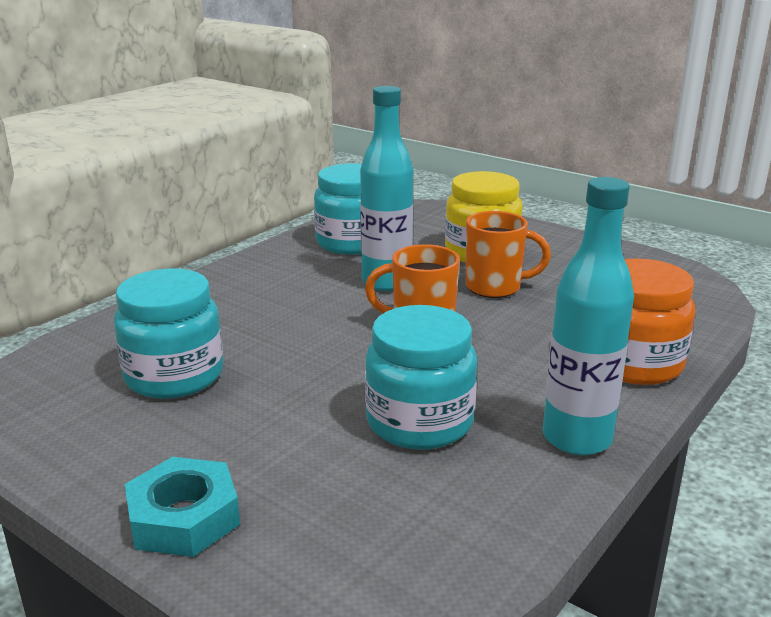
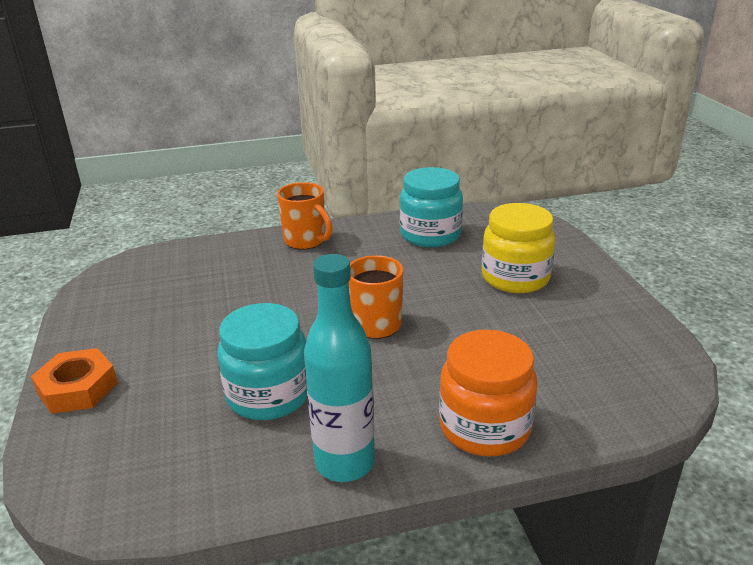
camera: 40 degrees right, 5 degrees up
(174, 376) = (192, 295): turquoise jar -> none
(184, 517) = (78, 388): turquoise nut -> orange nut
(386, 282) = (406, 277): turquoise bottle -> none
(495, 287) = (479, 312): orange mug -> orange mug (306, 241)

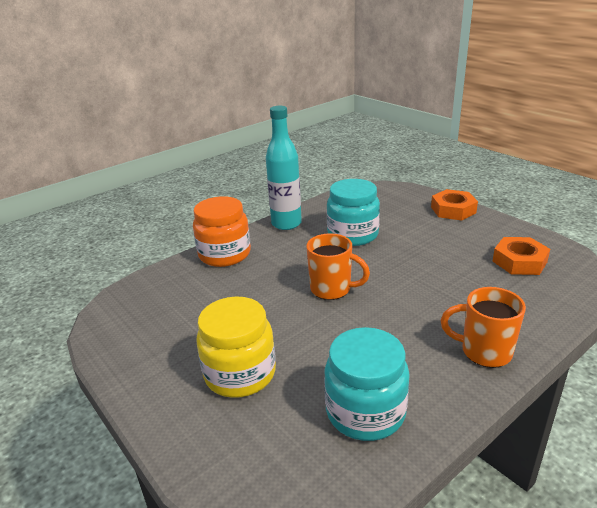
camera: 155 degrees right, 0 degrees up
(151, 292) = (519, 261): none -> orange nut

